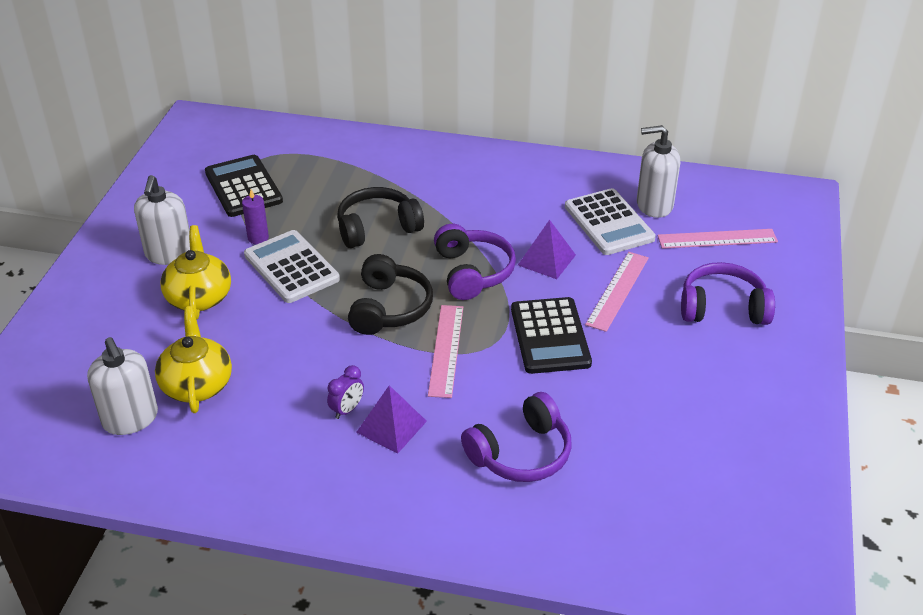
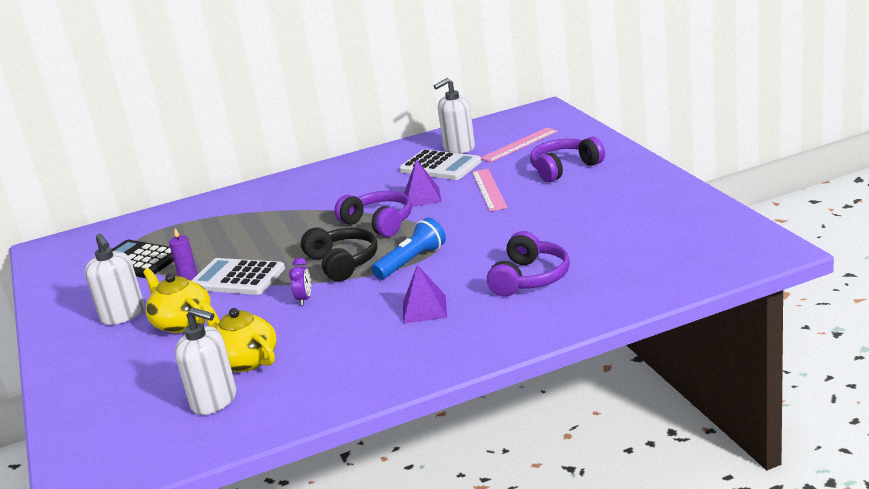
camera: 30 degrees left, 15 degrees down
(347, 410) = (381, 317): purple clock -> purple clock (304, 299)
(377, 228) = (277, 234): black headphones -> none
(446, 350) = (412, 261): pink ruler -> blue flashlight
(550, 336) = (473, 225): black calculator -> none

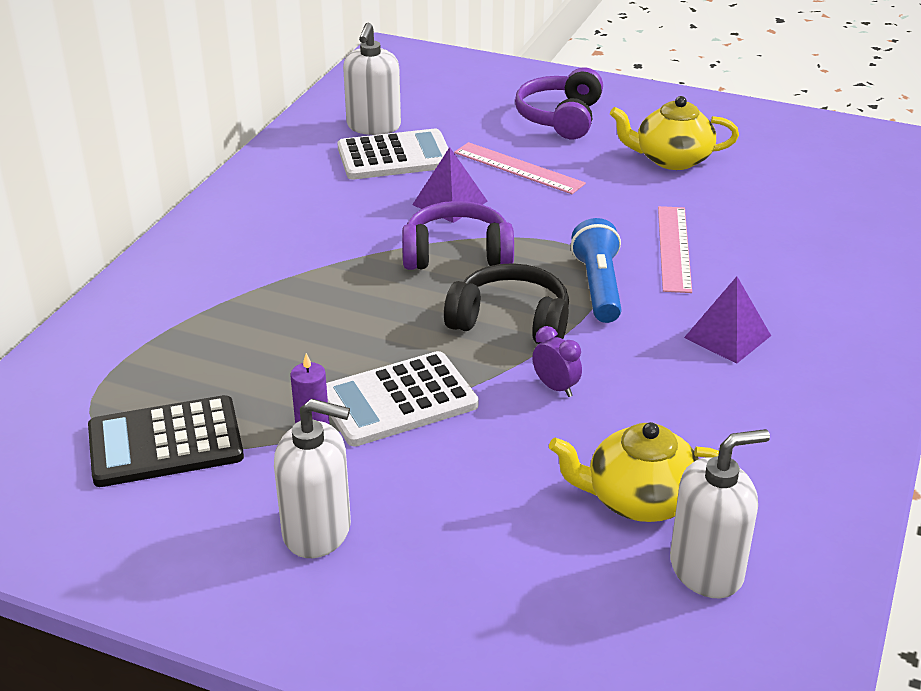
camera: 50 degrees left, 10 degrees up
(182, 322) = (440, 496): yellow teapot -> yellow teapot (671, 159)
(519, 145) = (448, 103): pink ruler -> pink ruler (674, 248)
(529, 278) = (769, 256): purple headphones -> none

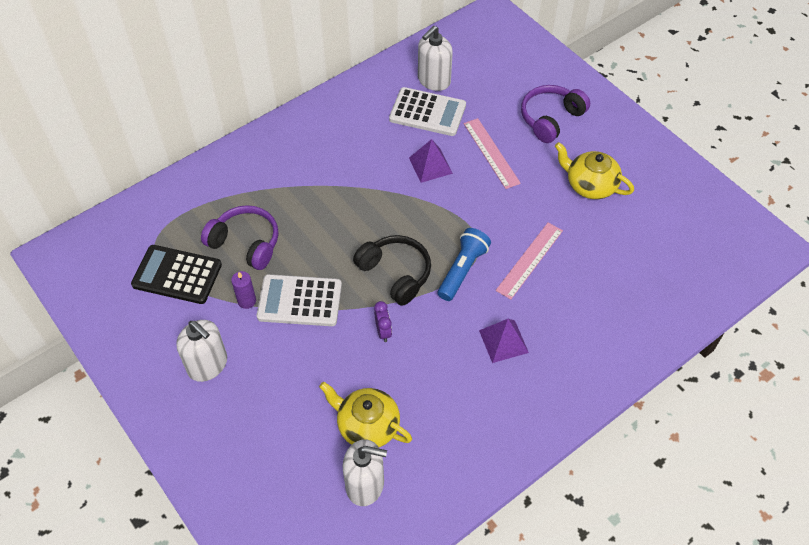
camera: 30 degrees right, 20 degrees up
(457, 254) = (404, 209): purple headphones -> purple headphones (246, 243)

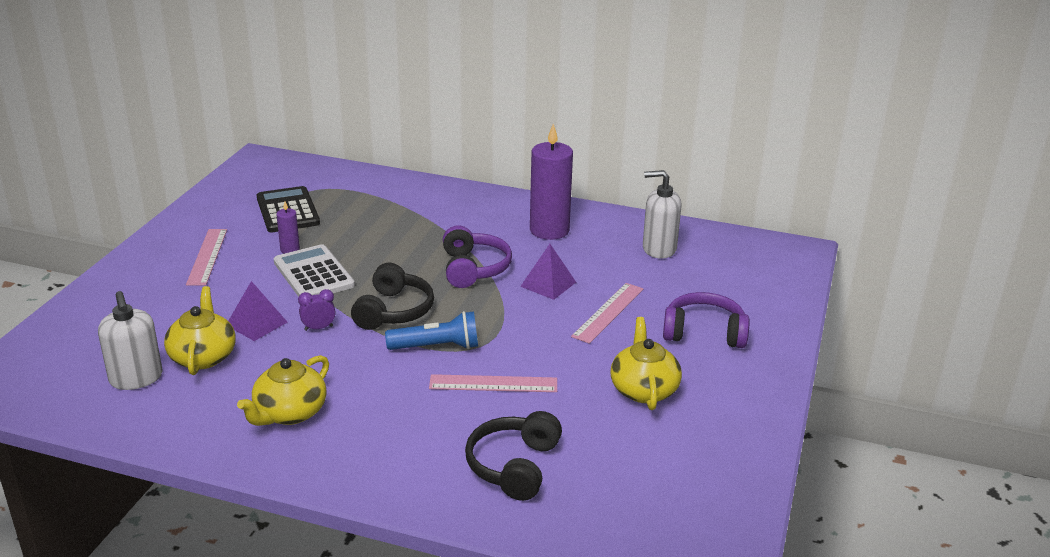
camera: 55 degrees right, 25 degrees down
(208, 365) = (207, 256): white soap dispenser -> pink ruler
(246, 243) = (351, 227): purple headphones -> purple headphones (473, 268)
(357, 125) = (549, 230): none -> purple candle
(383, 331) = (318, 328): purple clock -> purple clock turned 150 degrees counterclockwise
(427, 112) = (613, 259): white calculator -> none
(483, 397) = (289, 413): none -> yellow teapot
(503, 341) = (370, 402): purple pyramid -> purple pyramid (256, 323)
(624, 294) = (514, 466): none -> black headphones

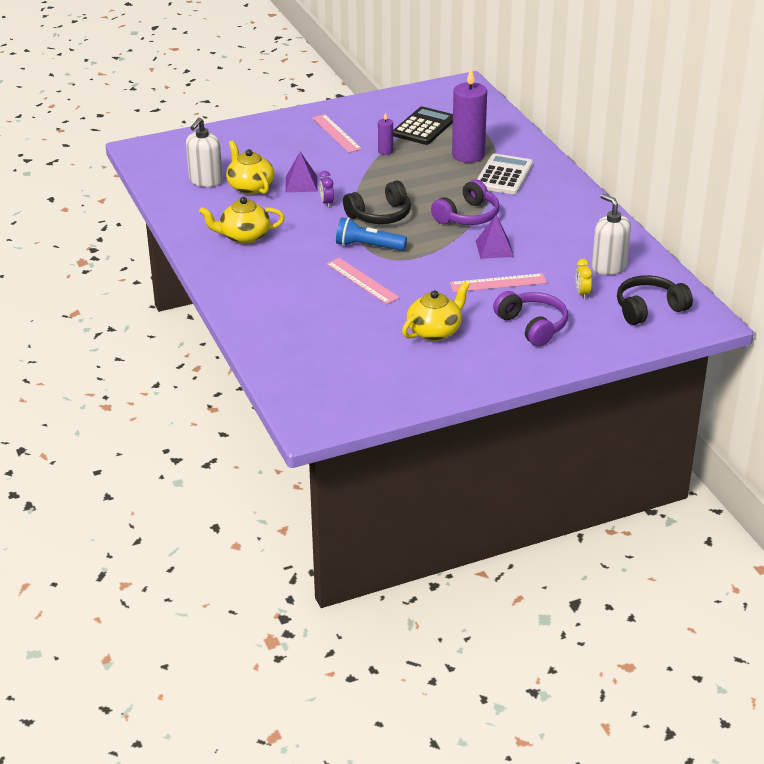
camera: 50 degrees right, 5 degrees up
(203, 356) = (250, 187): yellow teapot -> yellow teapot turned 75 degrees counterclockwise
(207, 256) = (336, 133): pink ruler -> pink ruler turned 75 degrees counterclockwise
(313, 274) = (374, 172): white calculator -> white calculator (504, 175)
(318, 328) = (327, 203): purple clock -> purple clock turned 135 degrees counterclockwise
(437, 347) = (368, 246): blue flashlight -> blue flashlight turned 150 degrees clockwise
(514, 466) = (300, 322): black headphones -> black headphones (649, 309)
(549, 230) = (559, 218): purple candle -> purple candle (468, 155)
(683, 282) = (582, 293): none -> yellow clock

